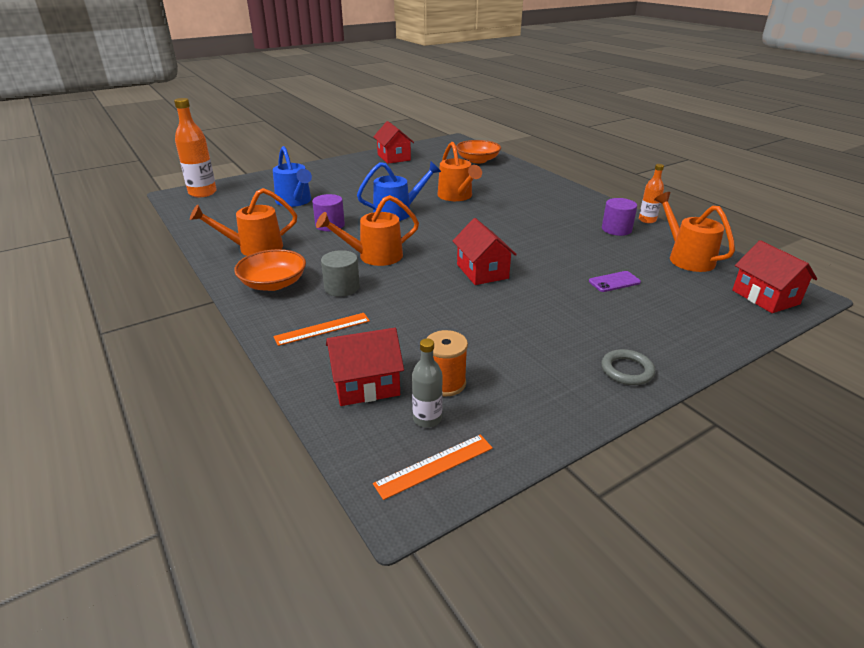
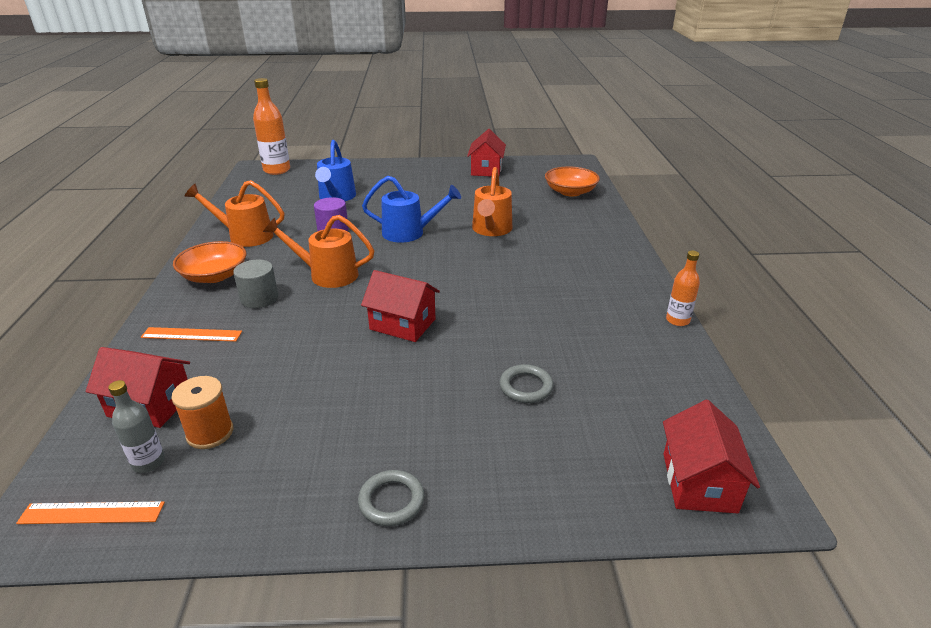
camera: 30 degrees right, 0 degrees up
(482, 271) = (402, 324): red house -> red house turned 75 degrees counterclockwise
(614, 282) = (526, 387): purple phone -> grey ring
(616, 229) = (620, 321): purple cylinder -> none
(686, 257) = (661, 387): orange watering can -> none

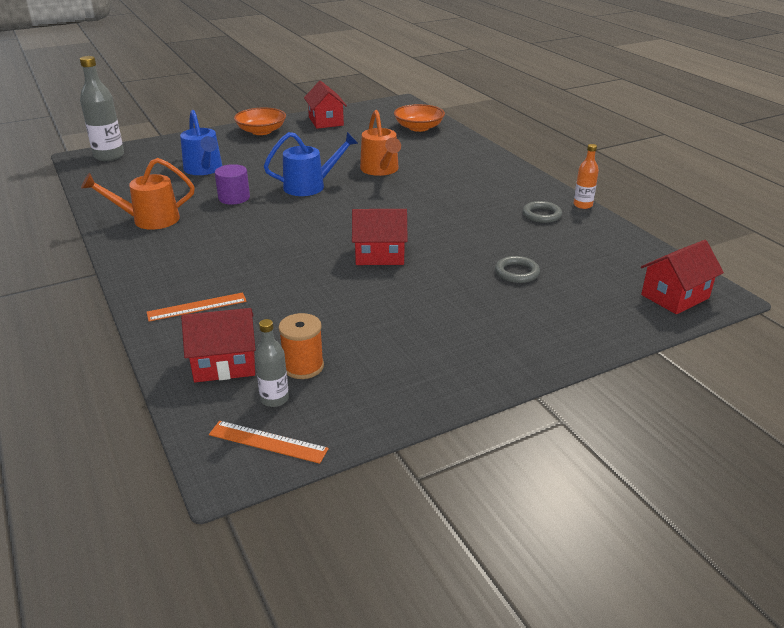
camera: 25 degrees left, 0 degrees up
(92, 513) = (268, 442): orange ruler -> orange ruler turned 45 degrees clockwise
(214, 276) = (159, 258): orange bowl -> orange bowl (261, 131)
(259, 298) = (228, 265): grey cylinder -> none
(277, 170) = (109, 156): orange bottle -> grey bottle
(326, 275) = (270, 234): orange watering can -> none
(391, 501) = (492, 364): grey ring -> grey ring (541, 215)
(699, 482) = (675, 296): red house -> red house turned 75 degrees clockwise

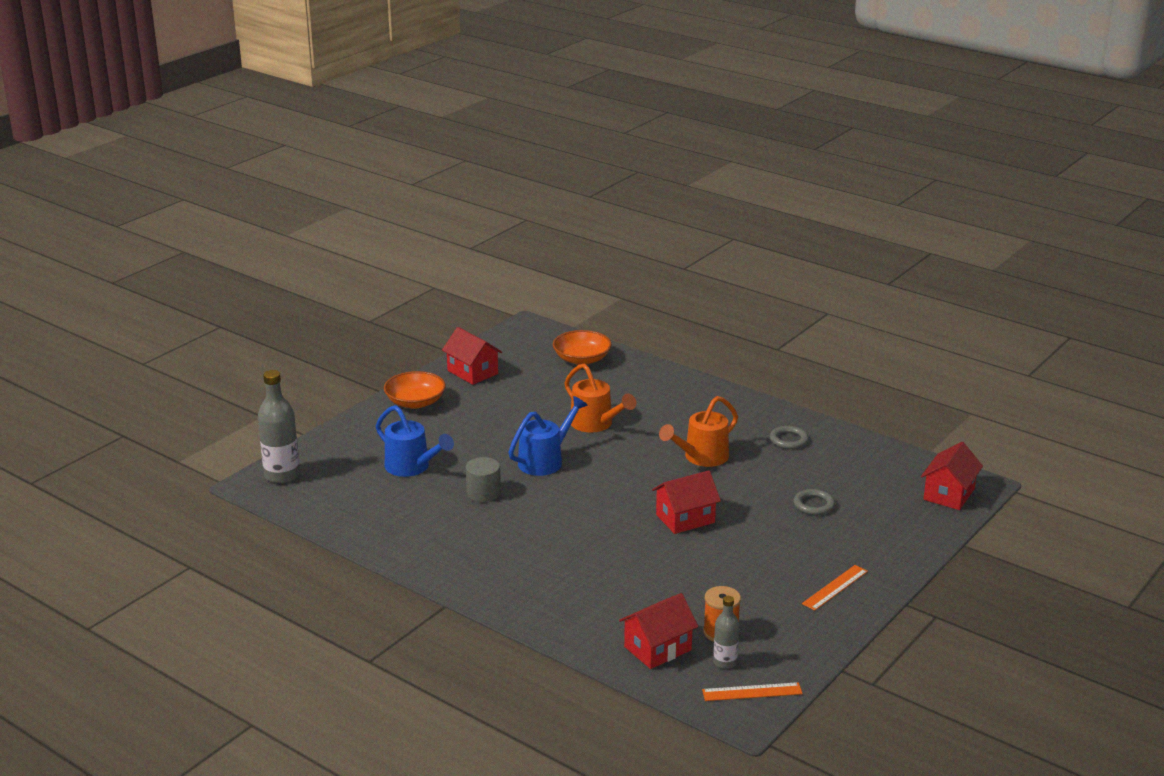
camera: 25 degrees left, 5 degrees down
(148, 220) = (427, 539): orange watering can -> orange watering can (701, 458)
(197, 307) = (579, 610): orange ruler -> orange ruler (835, 587)
(234, 198) = (483, 493): purple cylinder -> grey cylinder
(583, 205) = (816, 420): orange bottle -> none

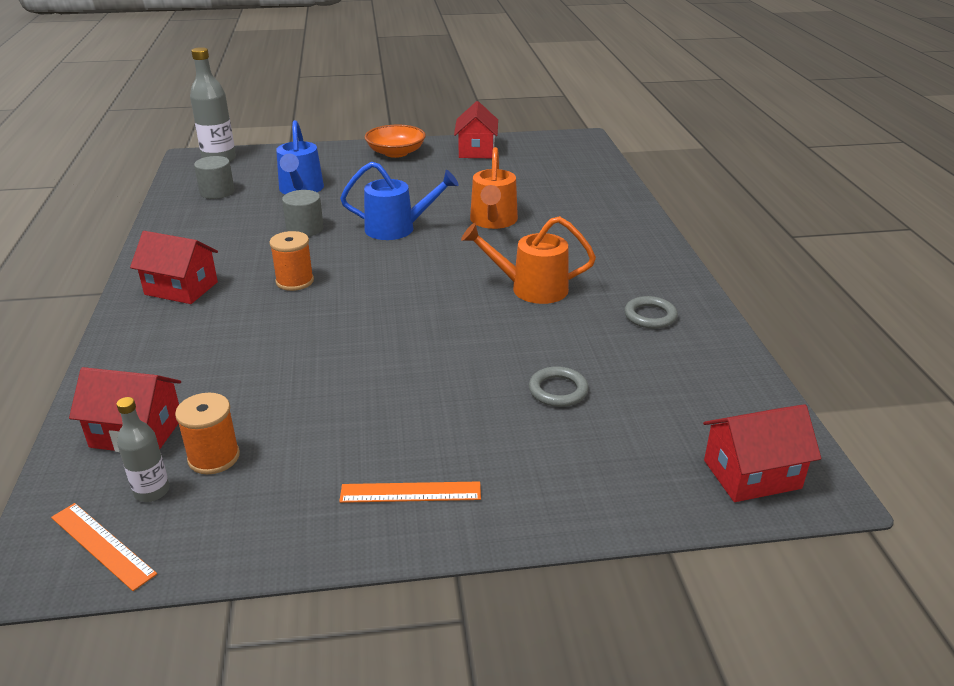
camera: 45 degrees right, 5 degrees up
(350, 501) = (217, 192): none -> grey cylinder
(557, 528) = (295, 281): none -> orange spool
(582, 359) = (579, 173): orange bowl -> none
(685, 518) = (409, 331): red house -> red house (181, 288)

